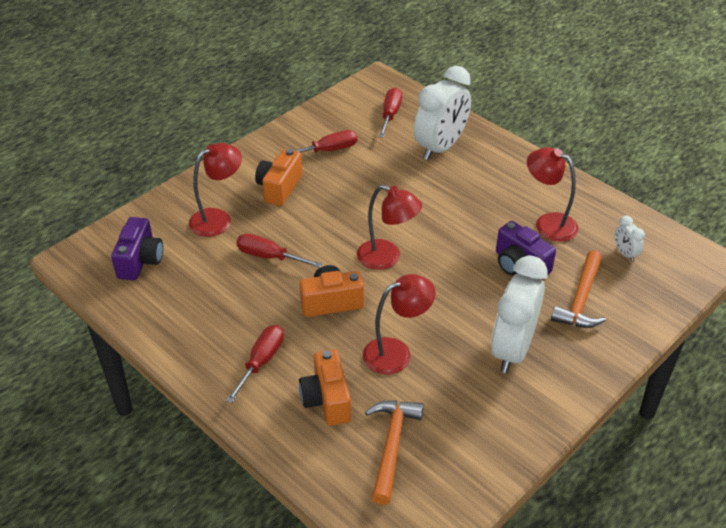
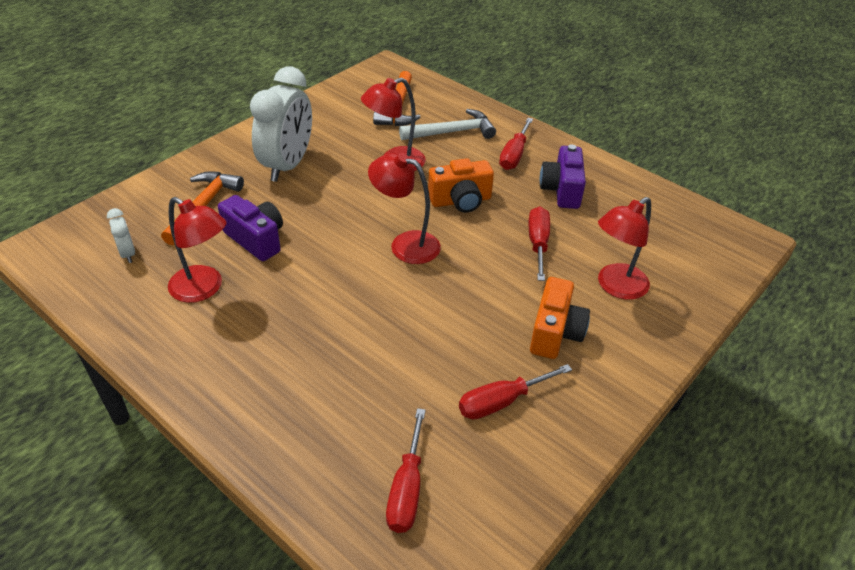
camera: 175 degrees right, 0 degrees up
(140, 261) = (676, 237): purple camera -> purple camera (561, 190)
(269, 257) = (538, 243): red screwdriver -> red screwdriver turned 105 degrees counterclockwise
(327, 400) = (452, 132): orange camera -> white hammer
(440, 147) = (325, 413): white clock -> none

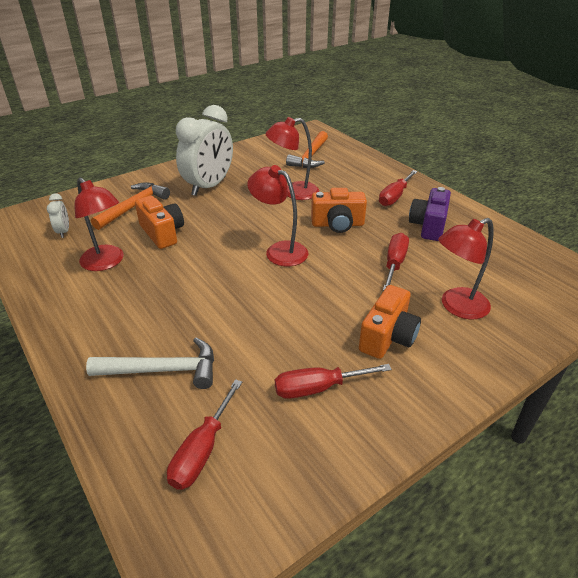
camera: 15 degrees right, 5 degrees down
(256, 239) = (162, 233): purple camera -> orange camera
(452, 132) = (348, 176): white hammer -> white hammer (163, 370)

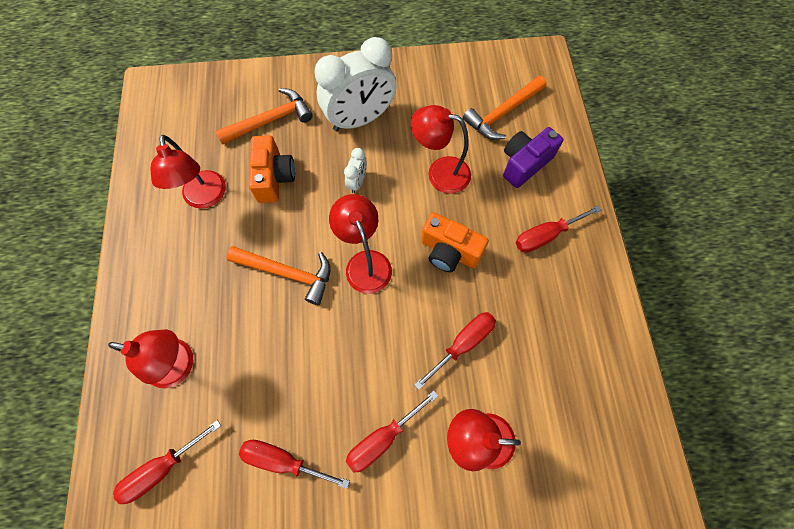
camera: 30 degrees right, 30 degrees up
(64, 231) = (192, 131): white clock -> white clock (357, 182)
(163, 370) = (180, 365): white hammer -> red lamp
(219, 278) = (287, 273): none -> orange hammer
(388, 337) = (382, 438): orange camera -> red screwdriver
(428, 226) = (544, 305): purple camera -> purple camera (524, 164)

